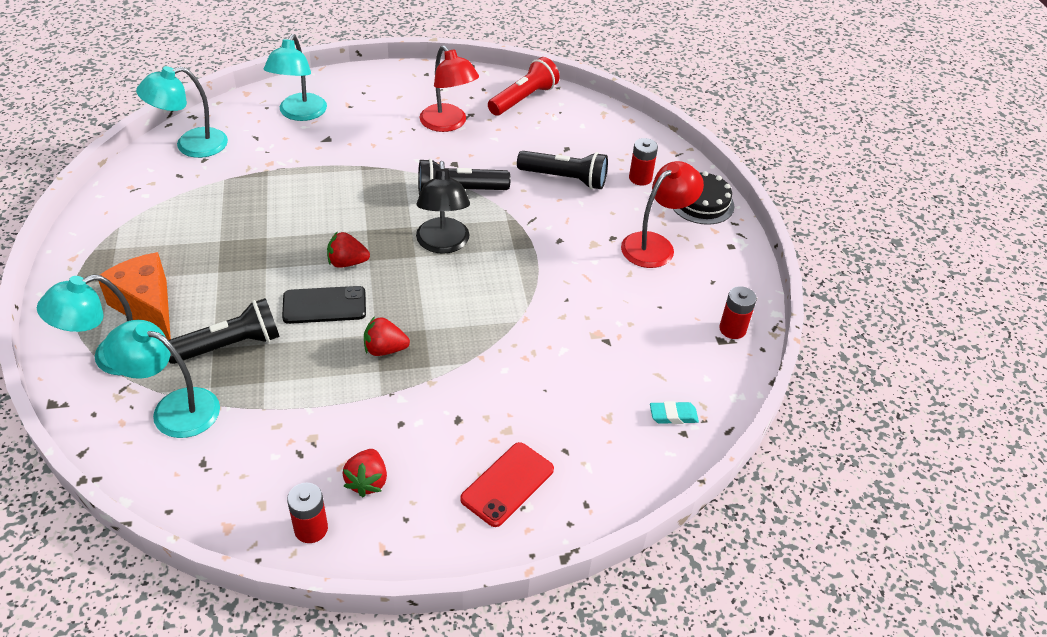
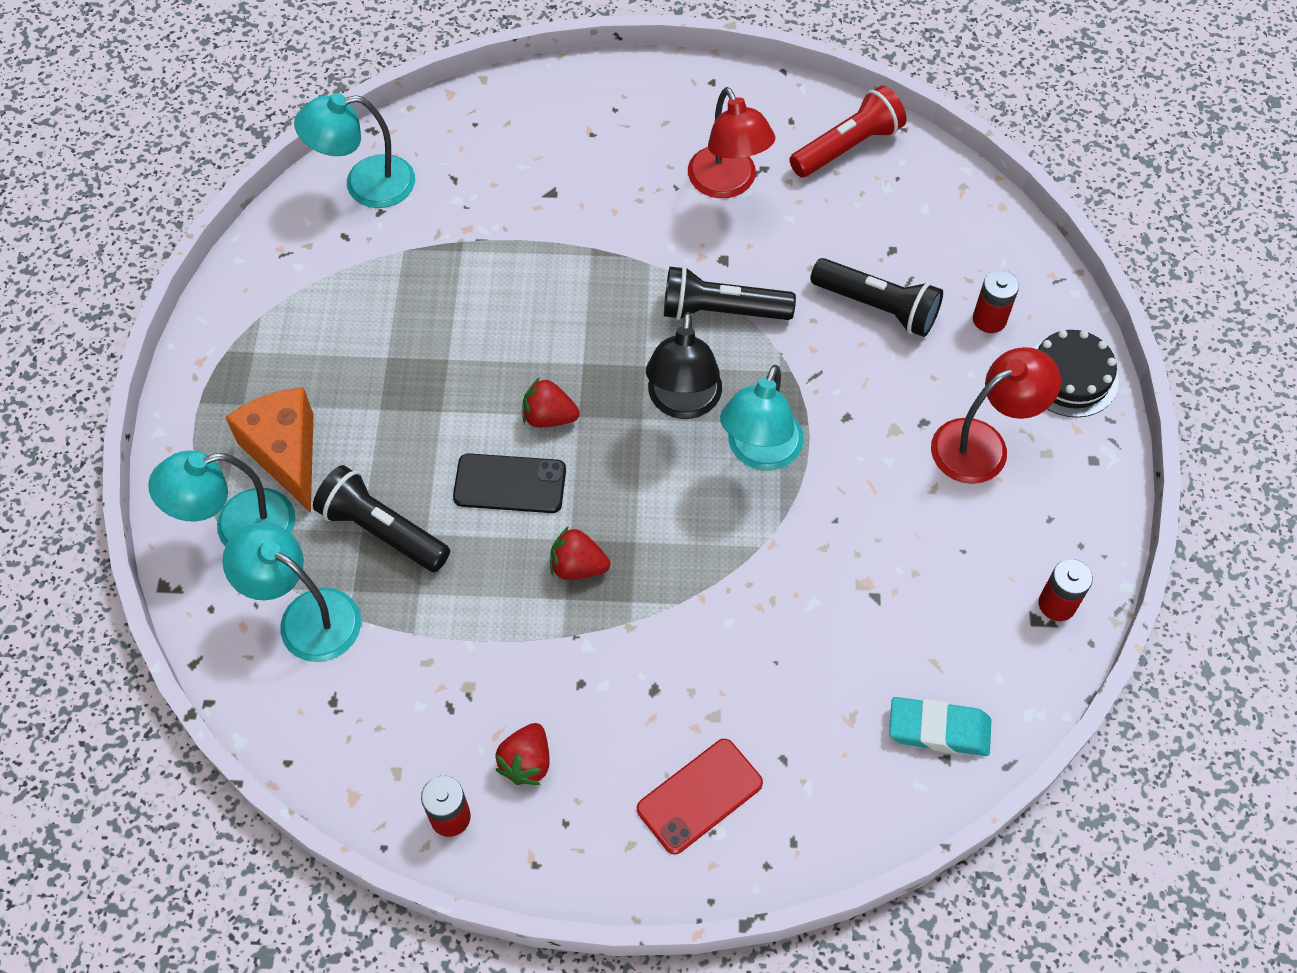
camera: 15 degrees right, 15 degrees up
(229, 345) = (382, 531): black flashlight -> black flashlight turned 135 degrees counterclockwise
(299, 114) = (519, 141): turquoise lamp -> turquoise lamp (759, 452)
(673, 415) = (938, 730): turquoise eraser -> turquoise eraser, size x1.58

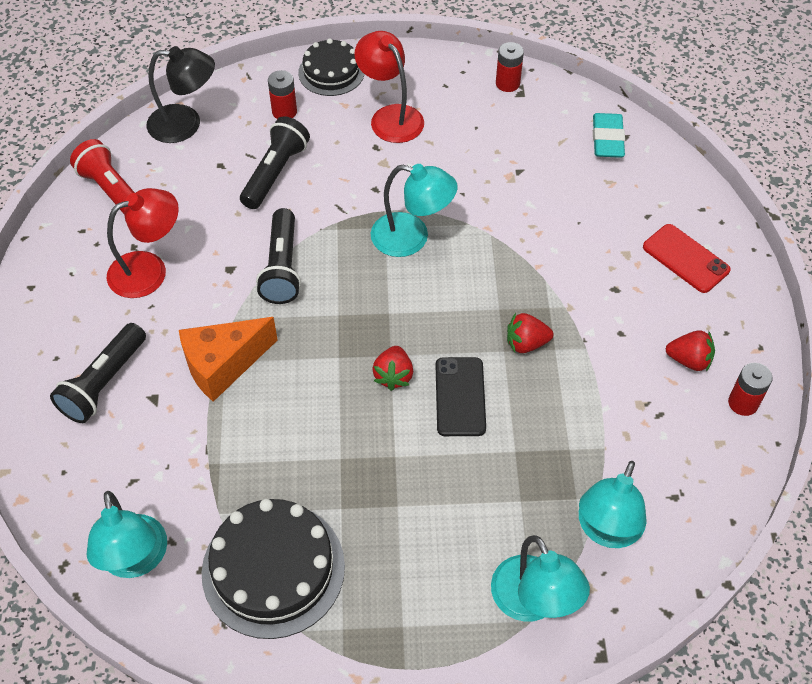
camera: 95 degrees left, 5 degrees down
(286, 453) = (452, 576): orange cheese -> orange cheese (223, 365)
(331, 295) = (273, 569): none -> black cake
(382, 531) = (517, 484): black flashlight -> black flashlight (104, 383)
(578, 566) = (526, 343): red strawberry -> red strawberry turned 75 degrees clockwise
(683, 402) = (371, 287): black lamp -> black lamp (185, 124)

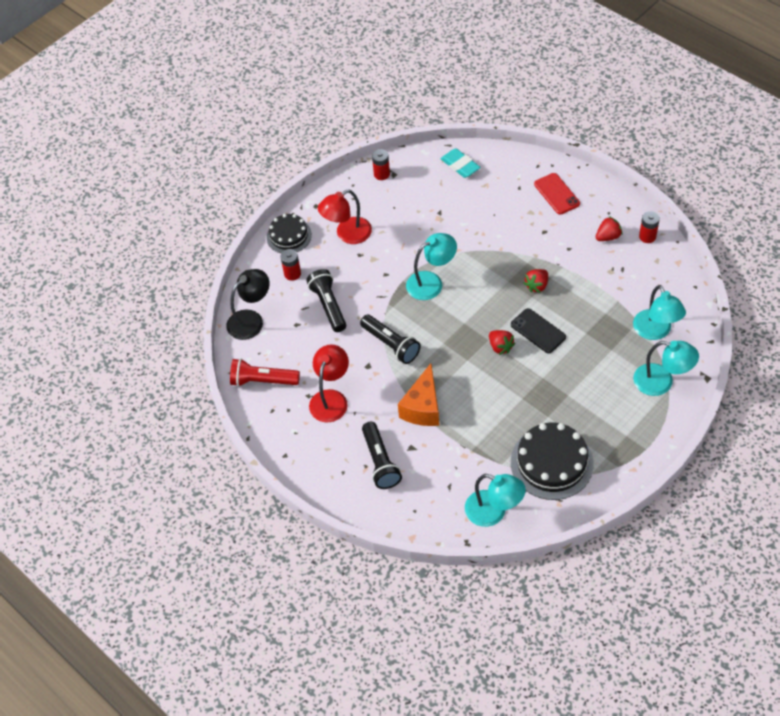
camera: 40 degrees left, 0 degrees up
(390, 116) = (347, 234): red lamp -> red lamp turned 45 degrees counterclockwise
(685, 258) = (557, 194): red phone -> red phone turned 60 degrees clockwise

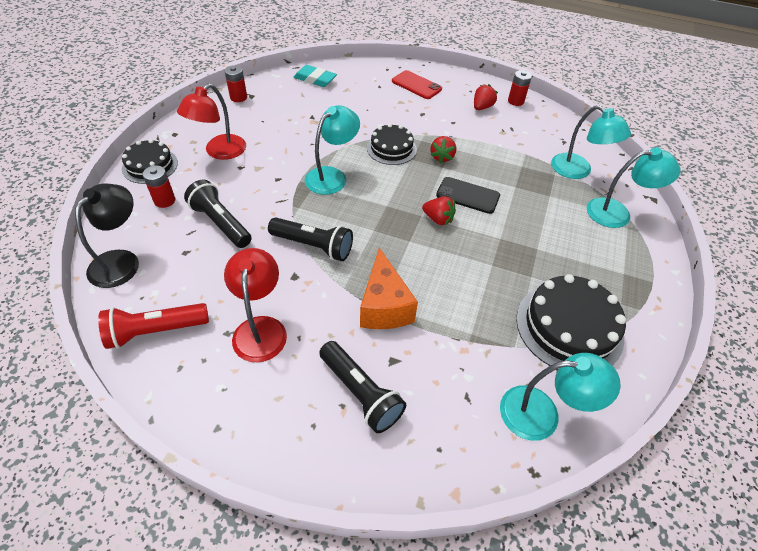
camera: 30 degrees left, 5 degrees down
(495, 265) = (391, 148): none -> black cake

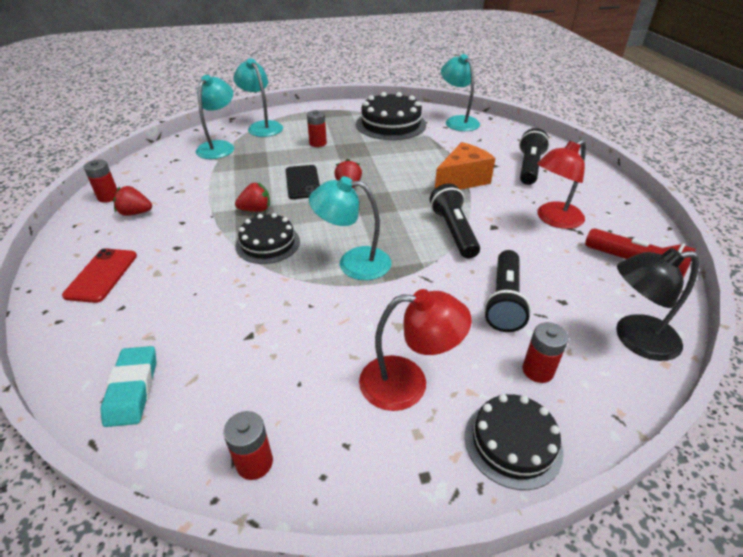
camera: 120 degrees left, 10 degrees down
(547, 237) = (318, 143): none -> red battery

